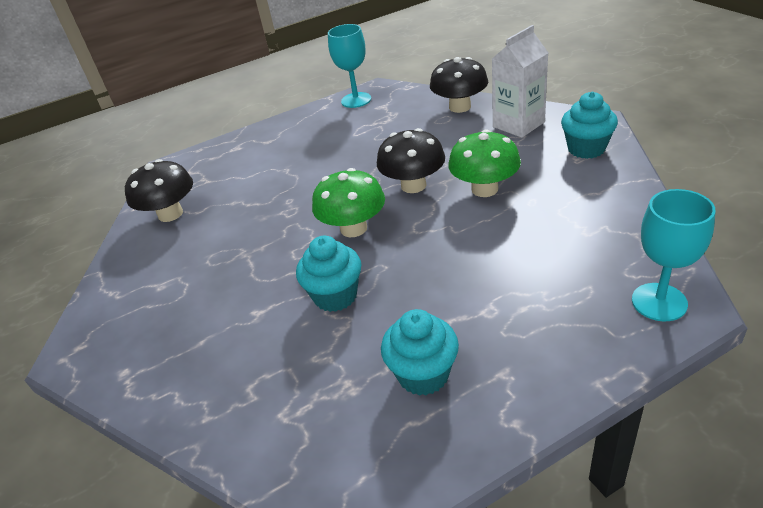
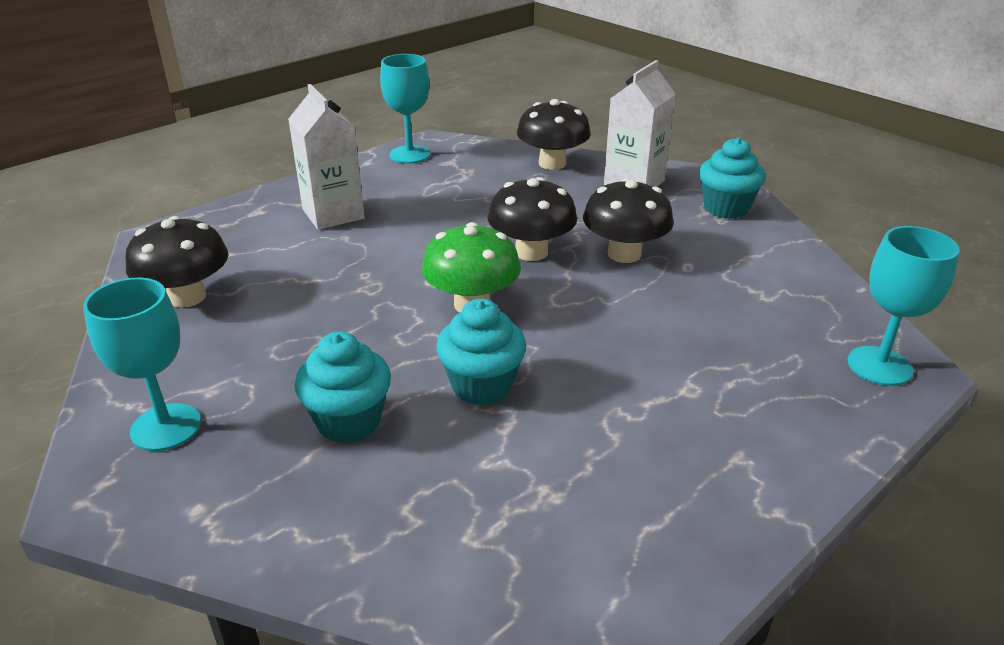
camera: 20 degrees left, 5 degrees down
(126, 311) = (166, 427): none -> turquoise goblet
(285, 150) = (333, 214): none -> white carton
(423, 374) = (640, 469): turquoise cupcake -> turquoise cupcake (349, 421)
(484, 189) = (624, 254): green mushroom -> black mushroom

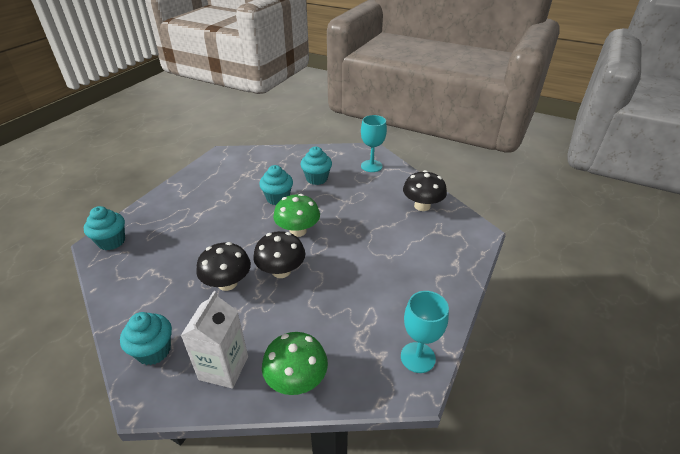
camera: 160 degrees right, 5 degrees up
(333, 214) = (411, 272): white carton -> none
(552, 163) = (296, 380): black mushroom -> green mushroom
(879, 366) = (112, 241): turquoise goblet -> turquoise cupcake

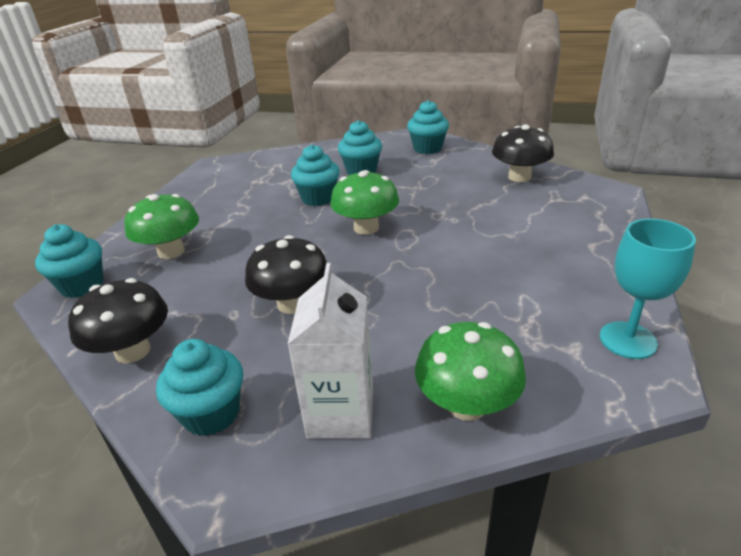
camera: 10 degrees left, 5 degrees down
(171, 225) = (171, 251): none -> green mushroom
(281, 271) = (367, 276): black mushroom -> black mushroom (133, 351)
(371, 166) = (427, 148): turquoise goblet -> turquoise cupcake

